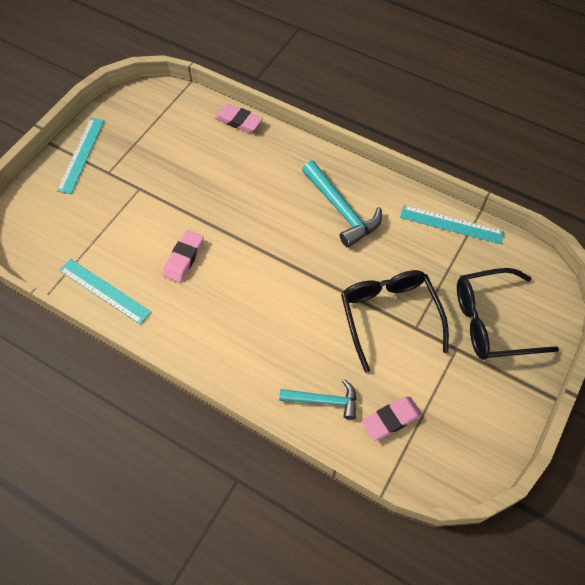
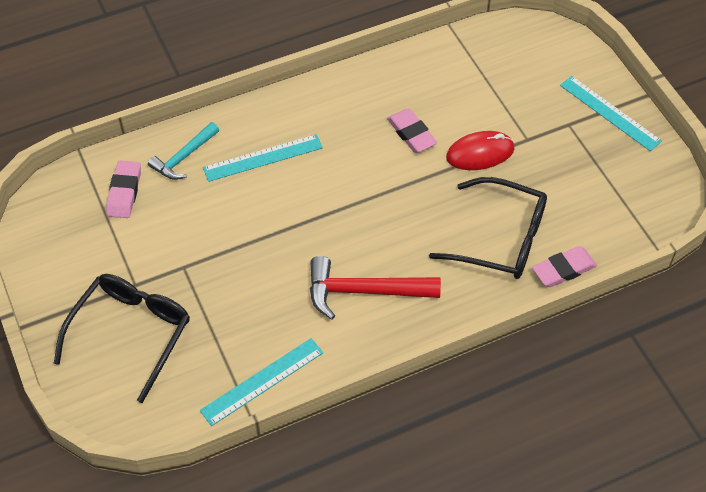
camera: 125 degrees right, 5 degrees down
(104, 291) = (422, 64): turquoise ruler -> turquoise ruler (263, 158)
(173, 208) = (480, 153): none -> red mouse
(341, 210) = (363, 291): turquoise hammer -> red hammer
(389, 316) = (213, 253): black glasses -> black glasses (501, 239)

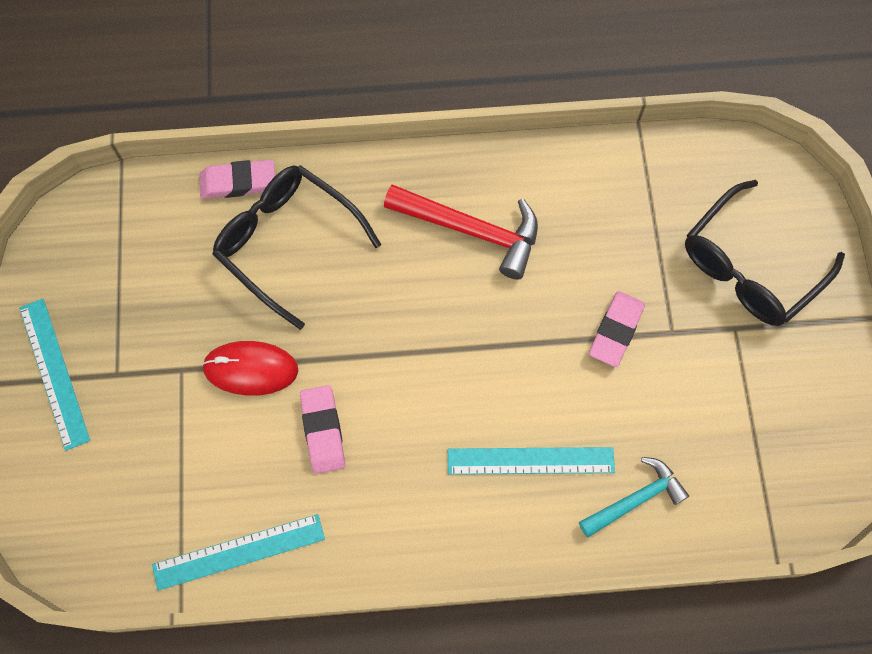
camera: 160 degrees left, 15 degrees up
(124, 192) = (726, 468): pink eraser -> pink eraser (616, 331)
(262, 381) = (617, 165): turquoise ruler -> turquoise ruler (239, 552)

